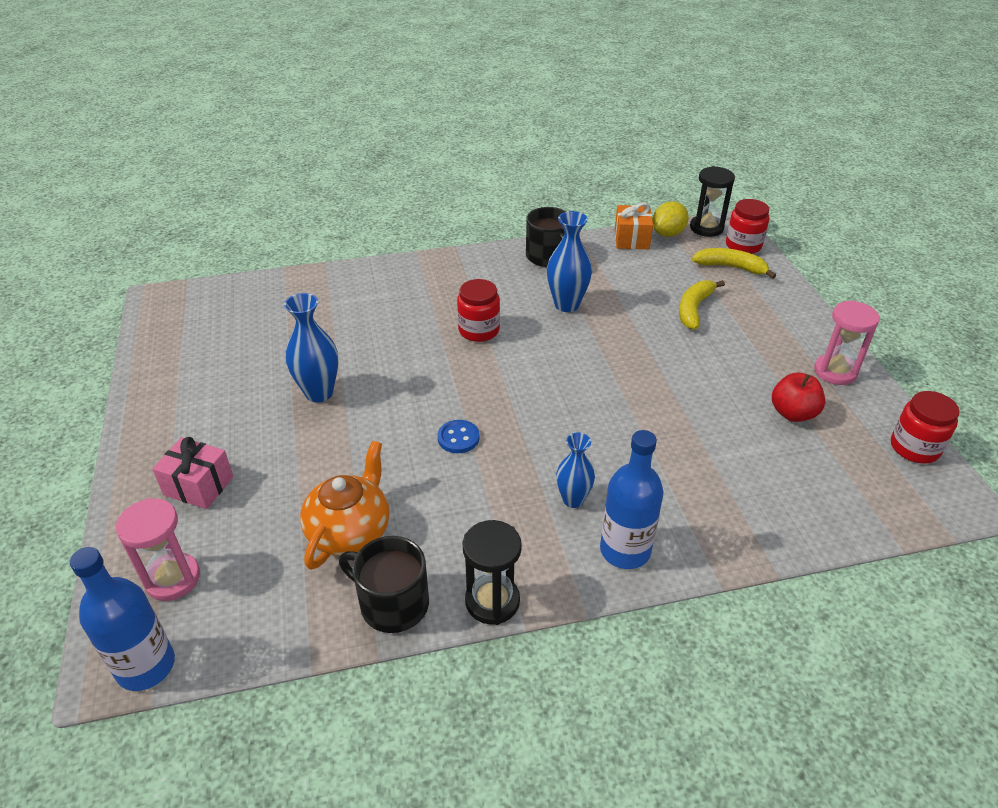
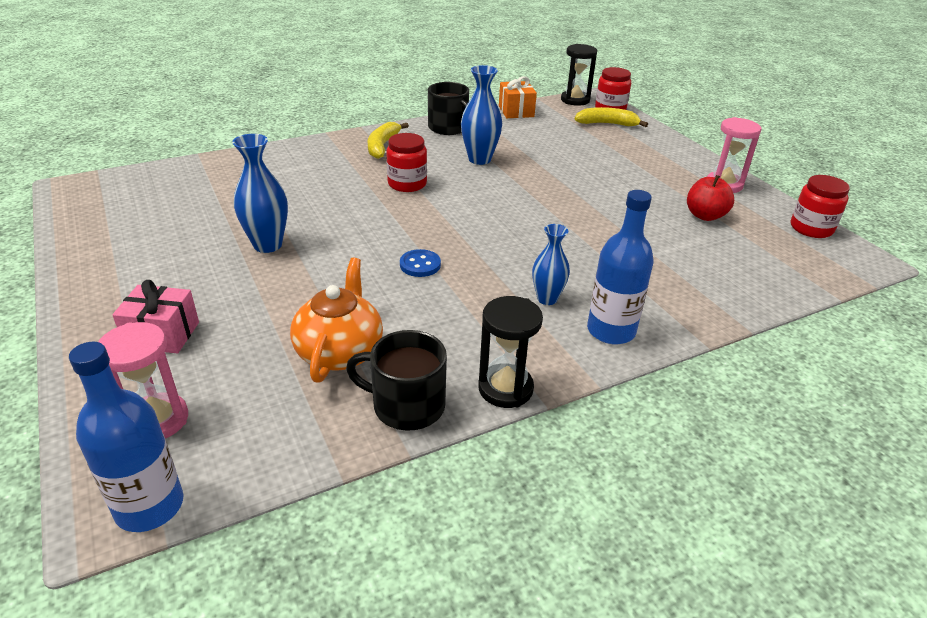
camera: 15 degrees left, 5 degrees down
(667, 234) = (544, 106): yellow lemon -> none
(694, 309) = (590, 153): yellow banana -> yellow banana (382, 146)

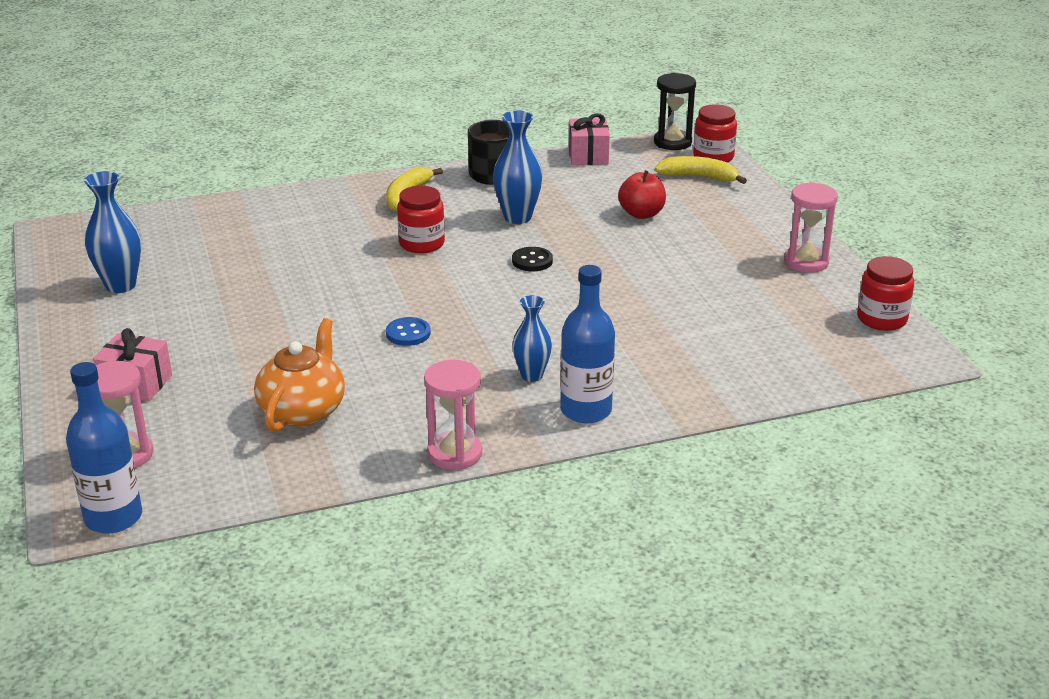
camera: 10 degrees right, 5 degrees down
(267, 245) = (252, 304): blue vase -> blue vase (120, 285)
(407, 405) = (354, 461): black mug -> none
(505, 194) = (532, 261): none -> black button
(505, 388) = (454, 454): black hourglass -> pink hourglass
(516, 111) = (588, 156): orange gift -> pink gift
(705, 216) = (759, 298): red apple -> red apple (641, 214)

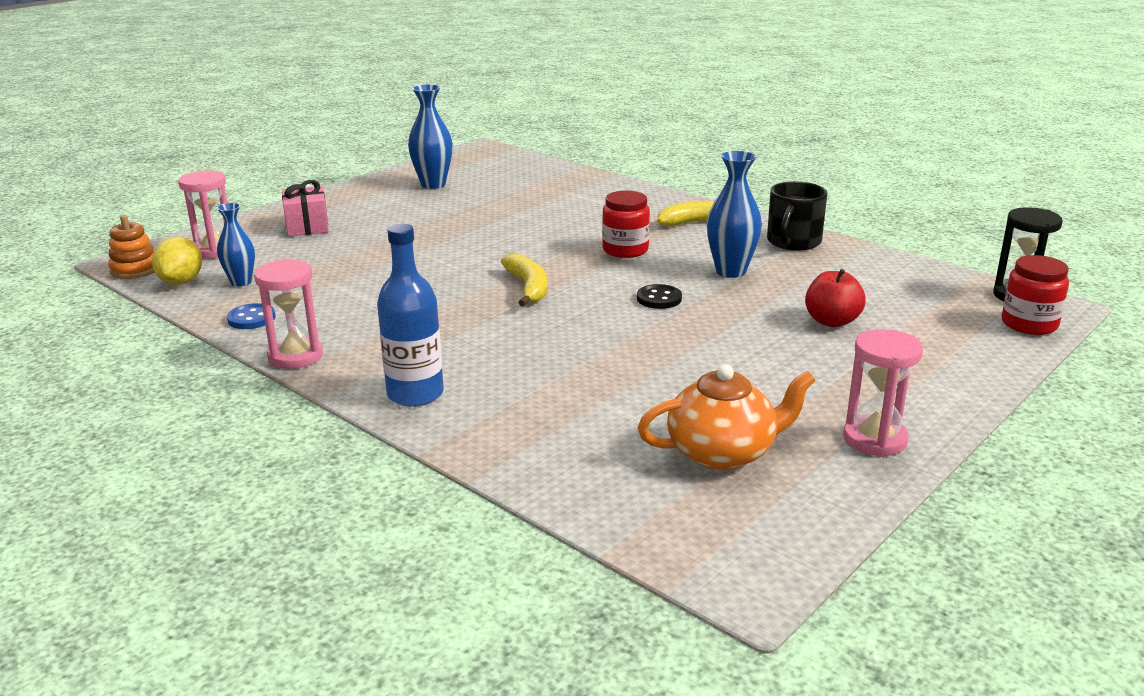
camera: 60 degrees right, 5 degrees down
(113, 517) = (135, 270): blue bottle -> orange stacking toy
(192, 491) = (181, 282): none -> yellow lemon
(303, 410) = (316, 284): orange teapot -> orange teapot (723, 452)
(408, 333) = (470, 286): blue button -> blue button (251, 318)
(532, 375) = (453, 353): blue vase -> blue vase (241, 282)
(588, 156) = (907, 267): pink gift -> none
(699, 177) = (966, 329): yellow banana -> yellow banana (528, 288)
(881, 319) = (808, 527): red jar -> none

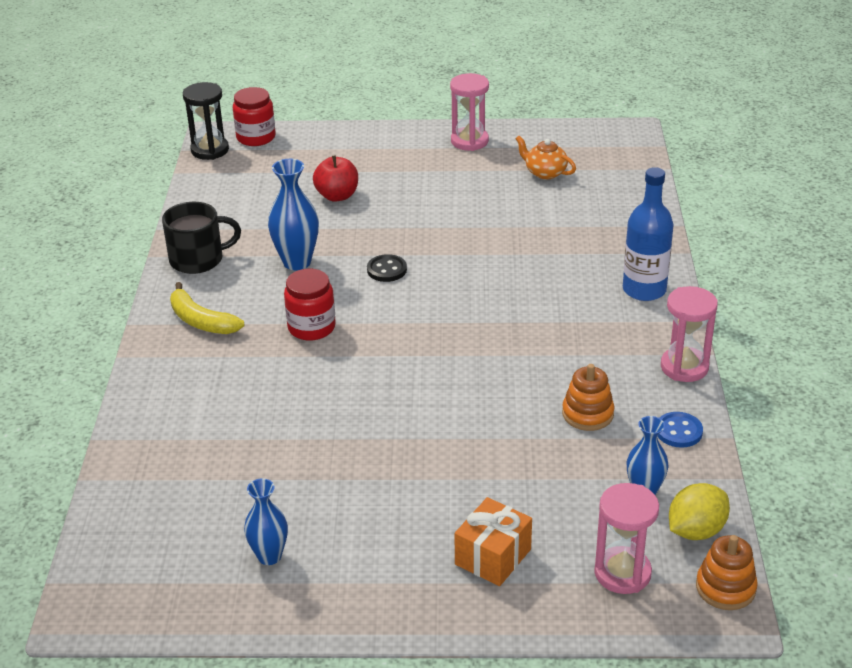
camera: 130 degrees left, 10 degrees up
(307, 226) = (493, 557): pink gift -> orange gift
(339, 297) = (587, 414): none -> orange stacking toy
(433, 184) = (269, 556): blue vase -> blue vase, size x0.66
(528, 288) = (445, 334): yellow banana -> none
(723, 452) = (545, 173): orange teapot -> orange teapot, size x0.63

